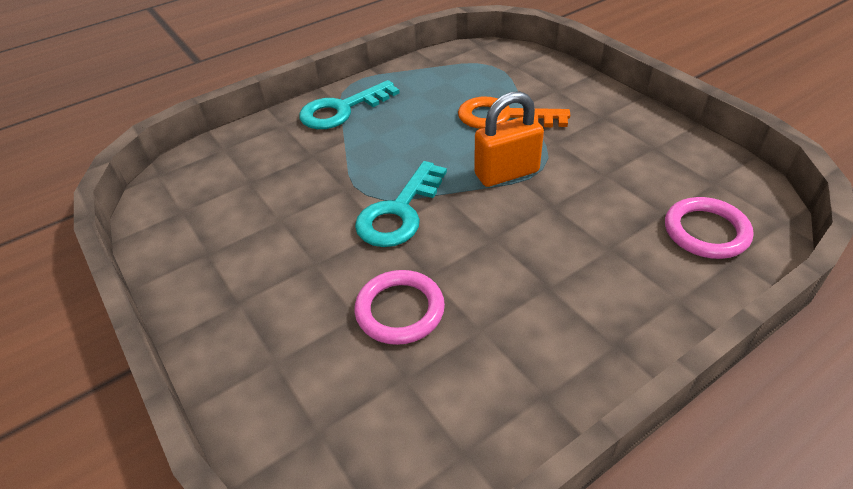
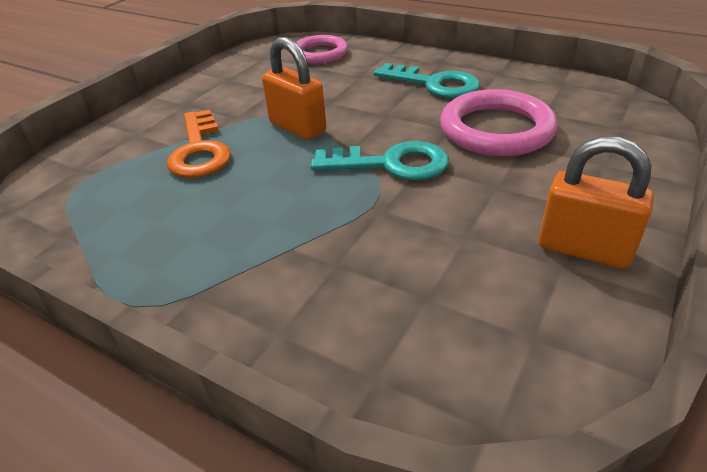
camera: 115 degrees left, 5 degrees down
(207, 273) = (583, 249): none -> orange padlock
(342, 110) = (216, 280): turquoise key -> turquoise key (434, 84)
(400, 310) = (496, 129): pink ring -> pink ring, size x1.51

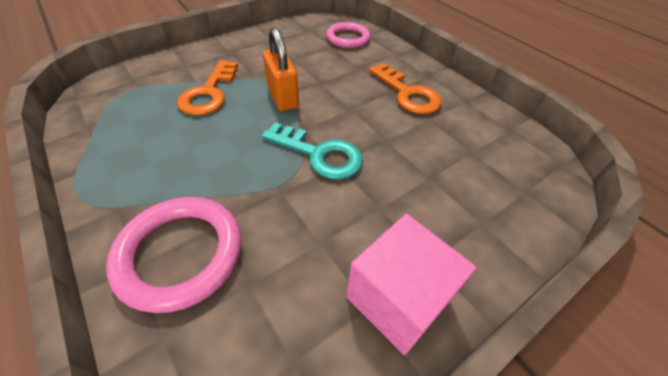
camera: 20 degrees right, 10 degrees up
(434, 84) = (408, 94): turquoise key -> orange key
(496, 129) = (421, 154): pink ring -> pink ring (180, 254)
(583, 249) = (398, 298): orange padlock -> pink cube

